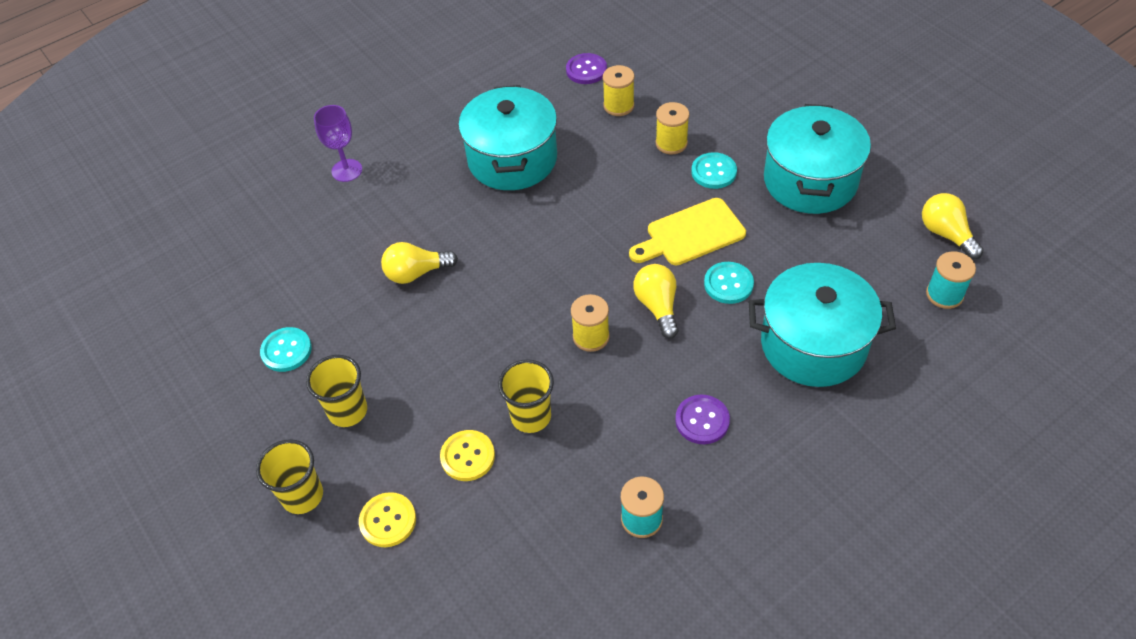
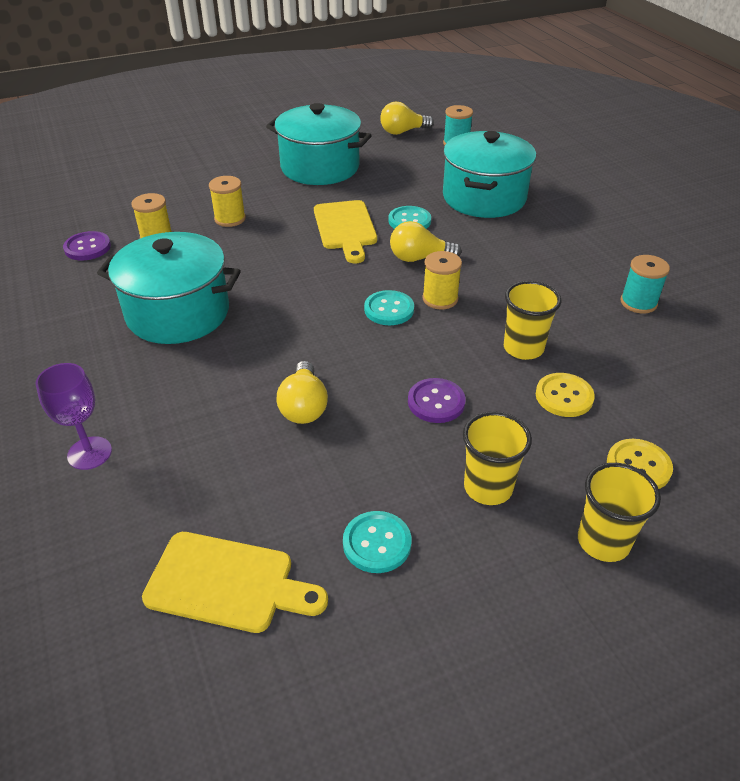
camera: 80 degrees left, 10 degrees down
(247, 279) = (227, 583): none -> yellow cutting board
(702, 420) = (545, 257): purple button -> purple button (436, 402)
(713, 172) = (280, 205): turquoise button -> turquoise button (389, 309)

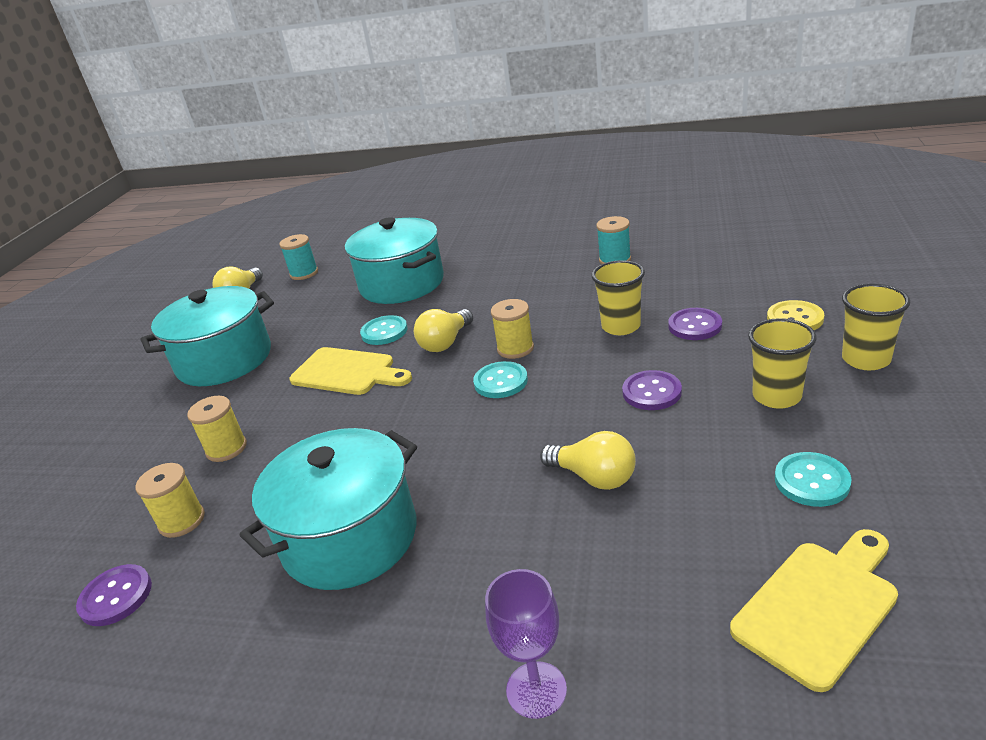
camera: 50 degrees left, 10 degrees down
(564, 396) = (695, 326): yellow button -> purple button

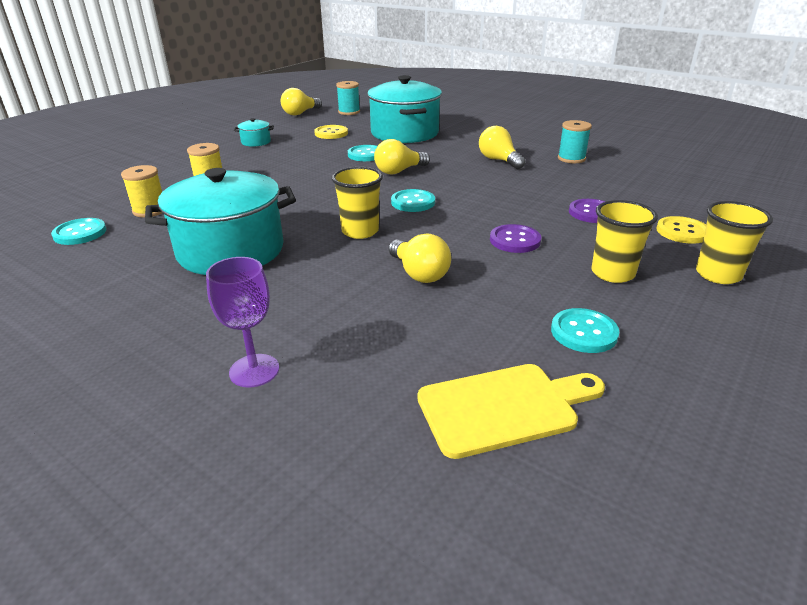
camera: 20 degrees right, 0 degrees up
(116, 596) = (80, 233): purple button -> turquoise button
(224, 360) = (256, 142): turquoise pot -> turquoise pot, size x0.42
(311, 314) = (331, 133): none -> yellow button
(347, 372) = (320, 168): yellow cutting board -> none
(515, 348) = (443, 188): yellow spool -> none
(542, 288) = (499, 160): none -> yellow light bulb
(621, 326) = (533, 197): yellow cup -> yellow cup (360, 231)

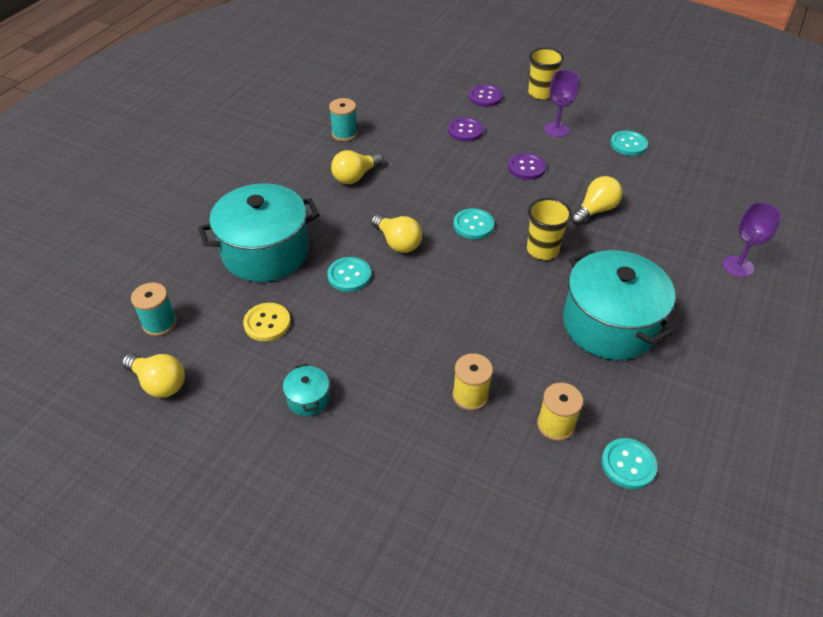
camera: 100 degrees left, 15 degrees up
(504, 407) = (706, 172): yellow cutting board -> none
(612, 273) = (556, 129): yellow cup -> purple goblet
(682, 232) = (485, 97): yellow button -> purple button

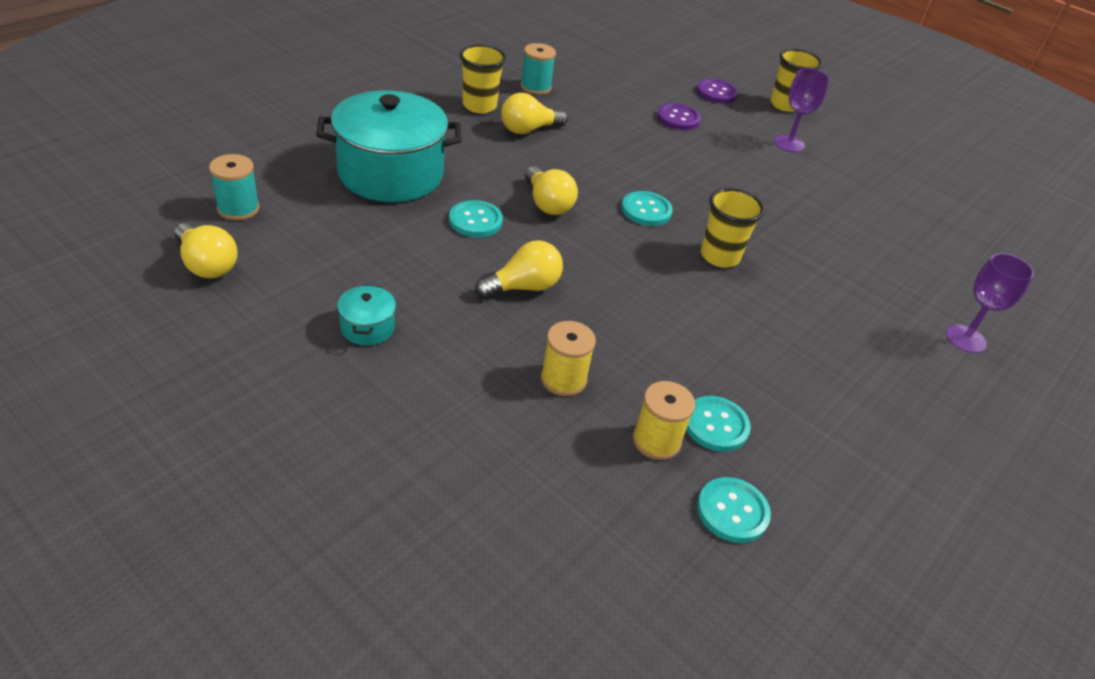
camera: 10 degrees right, 5 degrees down
(267, 323) = (358, 241): yellow button -> none
(307, 165) = (479, 106): none -> yellow cup
(526, 168) = (736, 171): purple button -> none
(595, 210) = (803, 234): yellow light bulb -> yellow light bulb (523, 287)
(609, 324) = (771, 354): turquoise pot -> none
(628, 144) = (873, 180): turquoise button -> turquoise button (715, 425)

